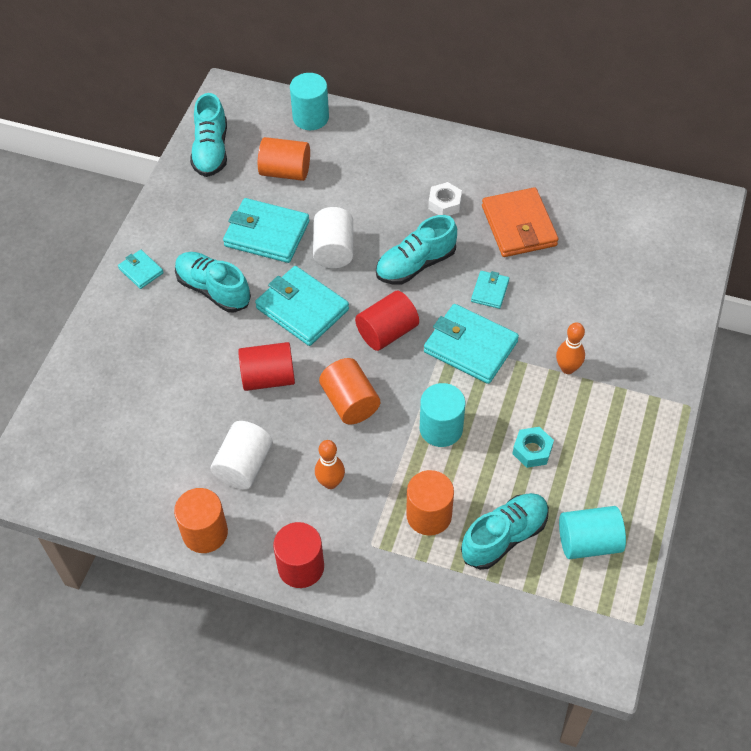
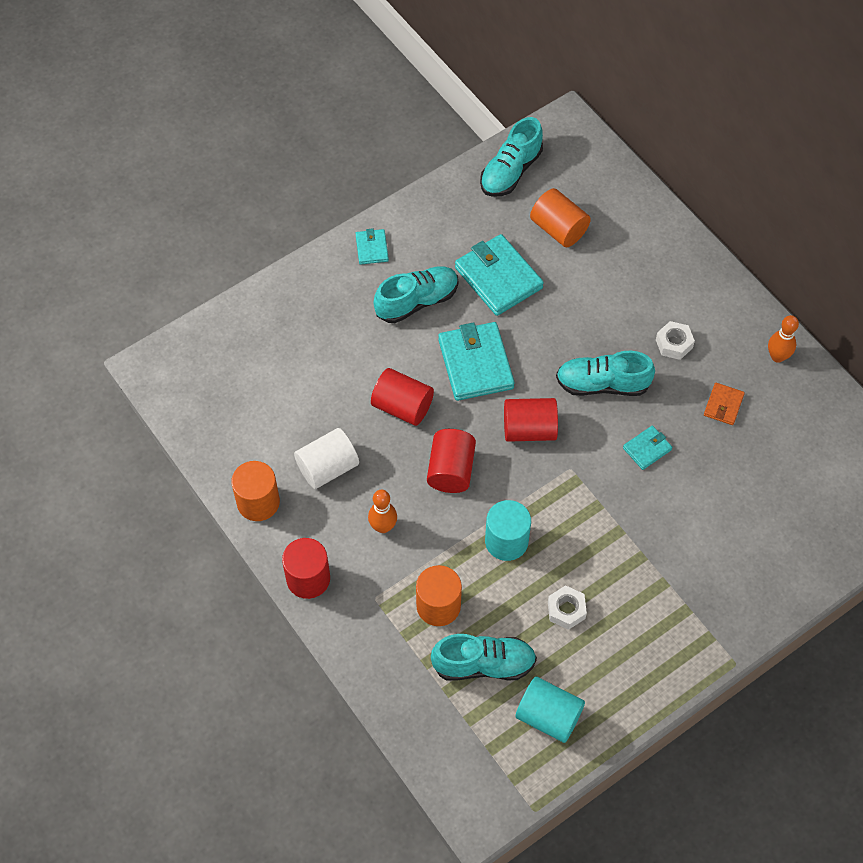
camera: 35 degrees right, 5 degrees up
(213, 290) = (417, 301): turquoise shoe -> turquoise shoe turned 75 degrees clockwise
(310, 117) = (621, 190): turquoise cylinder -> none
(334, 250) = (543, 327): white cylinder -> none
(350, 402) = (451, 470): orange cylinder -> red cylinder
(470, 346) = (589, 487): turquoise wallet -> none
(518, 226) = (723, 405): orange wallet -> orange wallet, size x0.51
(532, 450) = (566, 610): turquoise nut -> white nut
(567, 368) = (656, 560): orange bowling pin -> orange bowling pin (777, 356)

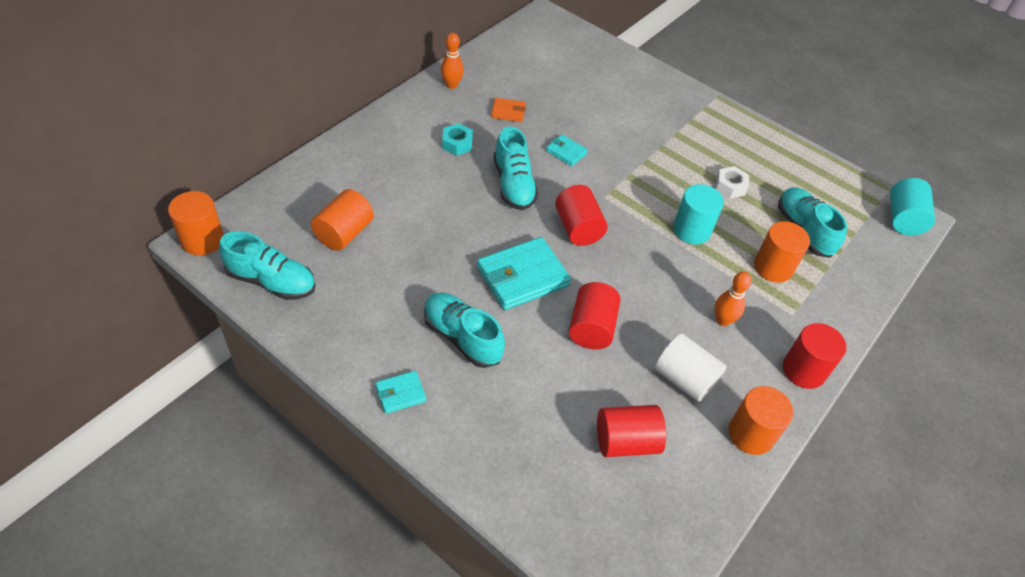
camera: 110 degrees left, 10 degrees down
(451, 470) = (642, 278): red cylinder -> red cylinder (626, 441)
(498, 278) = (415, 273): turquoise wallet -> none
(548, 716) = (818, 187): turquoise cylinder -> turquoise cylinder (903, 219)
(569, 125) = (202, 240): none -> orange cylinder
(674, 344) = (457, 143): white nut -> turquoise nut

